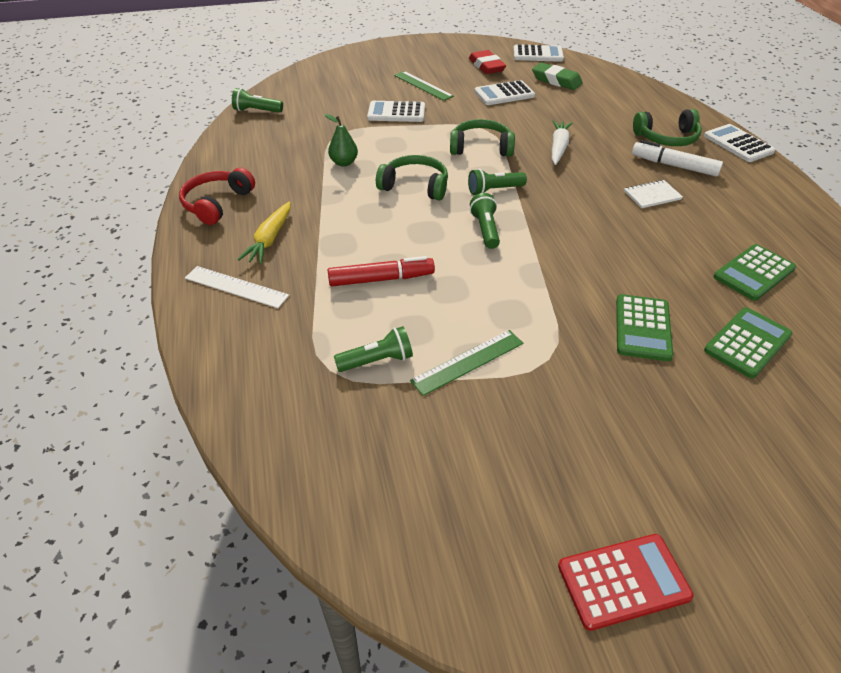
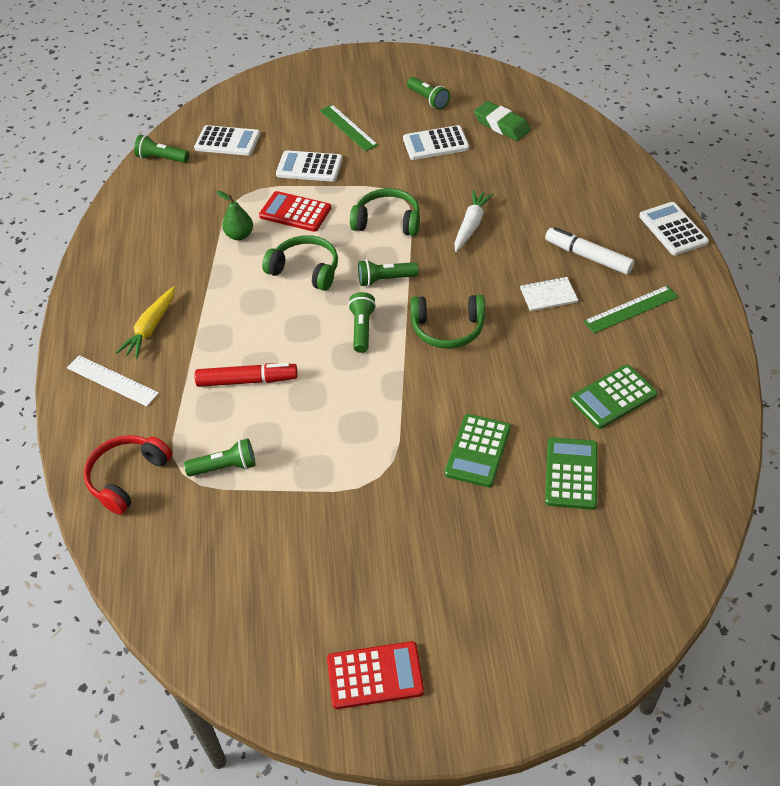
camera: 10 degrees right, 5 degrees up
(217, 203) = (106, 281): red headphones -> red headphones (127, 477)
(392, 144) = (295, 212): none -> red calculator
(468, 361) = (305, 474): green ruler -> green ruler (631, 309)
(486, 66) = (428, 99): red eraser -> green flashlight
(538, 54) = (493, 82): white calculator -> white calculator (227, 141)
(667, 138) = (596, 217): green headphones -> green headphones (448, 329)
(747, 343) = (571, 474): green calculator -> green calculator turned 45 degrees counterclockwise

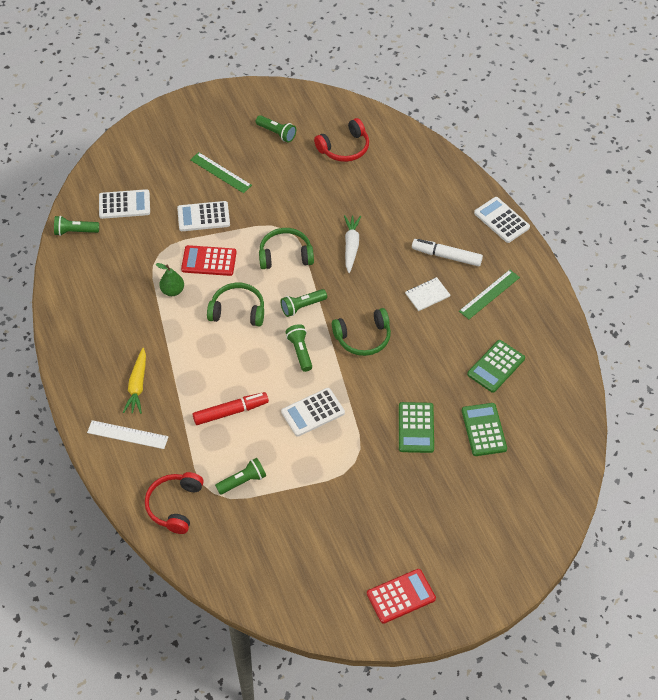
camera: 20 degrees left, 5 degrees up
(435, 144) = (298, 175): white calculator -> white calculator (313, 412)
(501, 125) = (344, 148): green eraser -> red headphones

